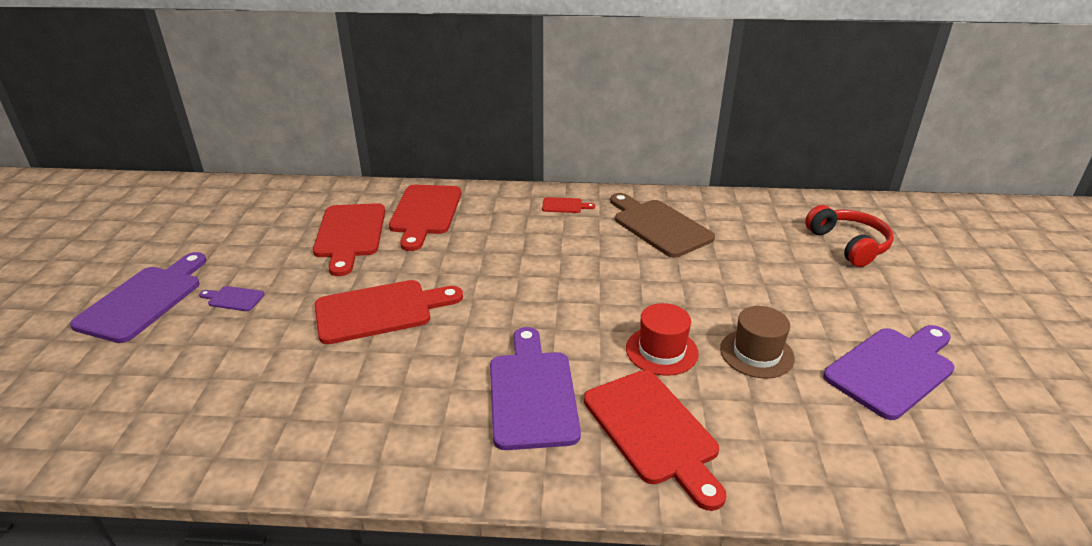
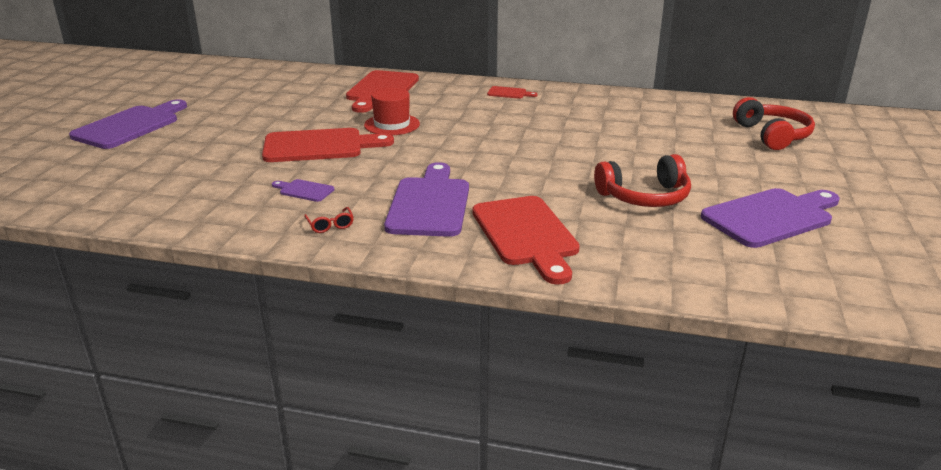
camera: 10 degrees right, 5 degrees down
(233, 298) = (201, 130): purple cutting board -> purple cutting board (304, 190)
(350, 234) = (311, 99): red cutting board -> none
(429, 444) = (330, 225): none -> red glasses
(659, 226) = (592, 111): brown cutting board -> none
(661, 351) = (556, 188): red hat -> red hat (392, 124)
(756, 353) = (644, 197): brown hat -> red headphones

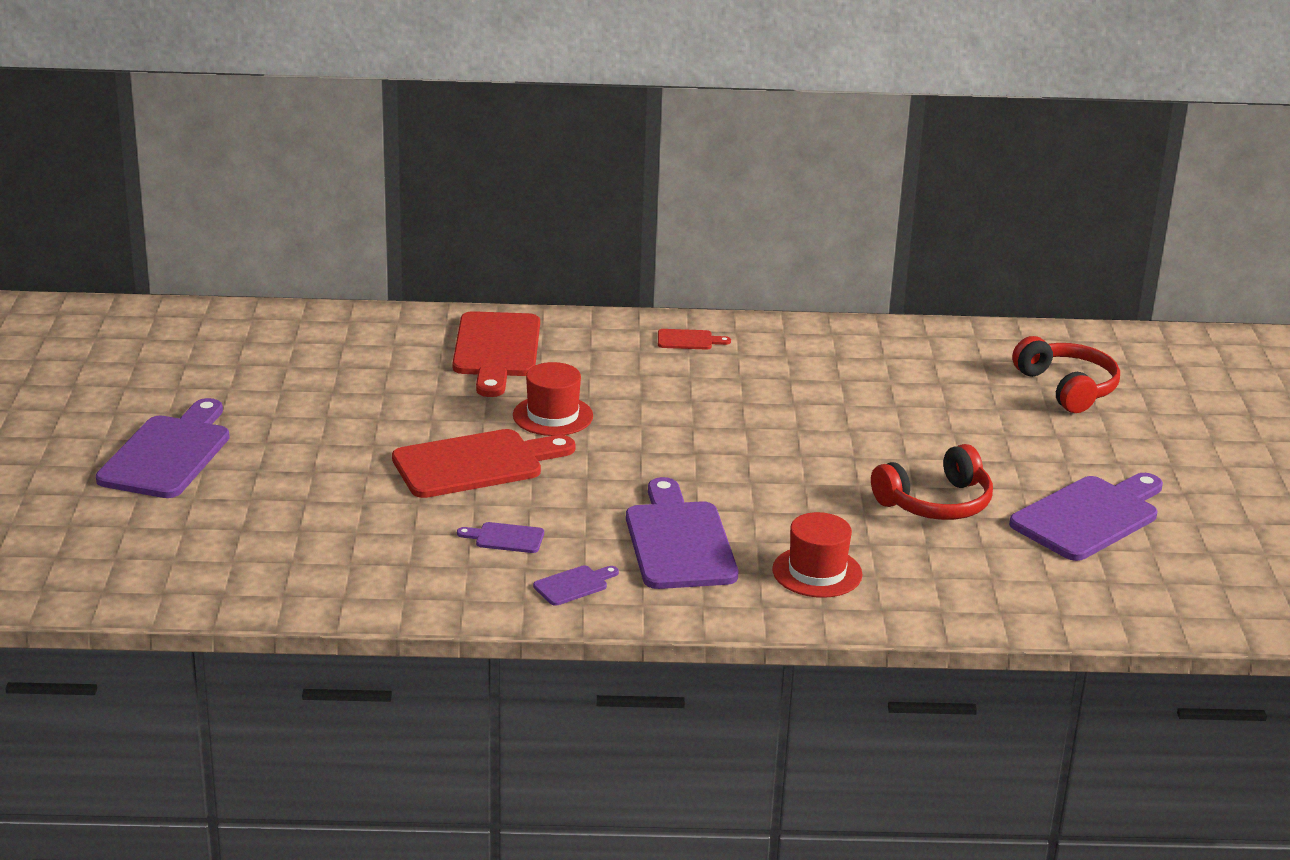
camera: 15 degrees left, 0 degrees up
(330, 225) = (574, 585): red glasses -> purple cutting board
(526, 235) = (817, 572): red cutting board -> red hat

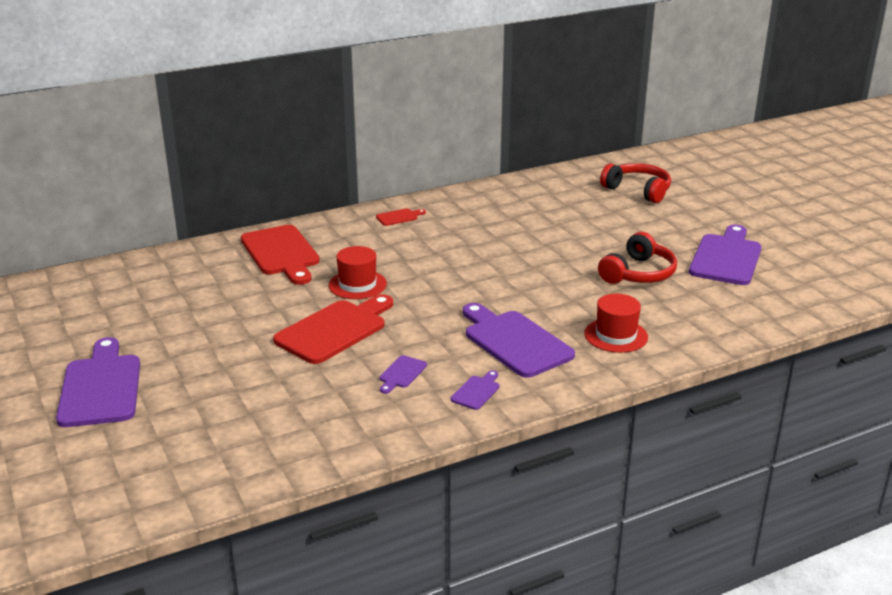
camera: 25 degrees left, 0 degrees up
(505, 538) = (401, 373): purple cutting board -> purple cutting board turned 45 degrees counterclockwise

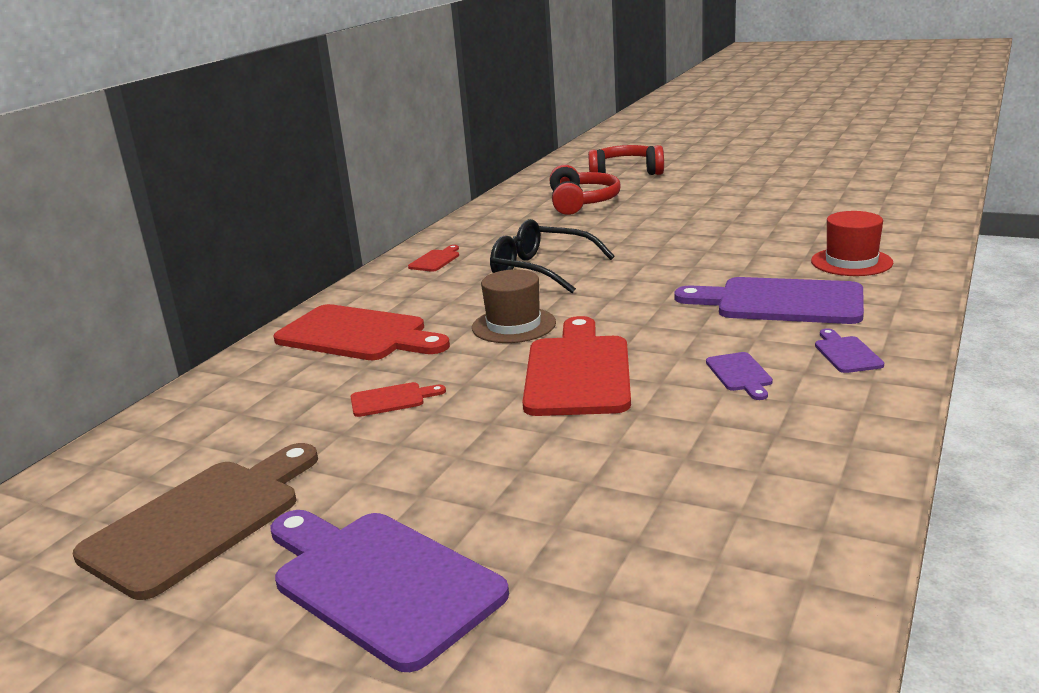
camera: 35 degrees left, 5 degrees down
(86, 324) = (201, 521): none -> brown cutting board
(235, 301) = (392, 399): none -> red cutting board
(357, 285) = (513, 325): red hat -> brown hat
(437, 252) = (541, 270): none -> black glasses
(638, 273) = (761, 218): red headphones -> red headphones (581, 202)
(726, 257) = (800, 186): purple cutting board -> none

